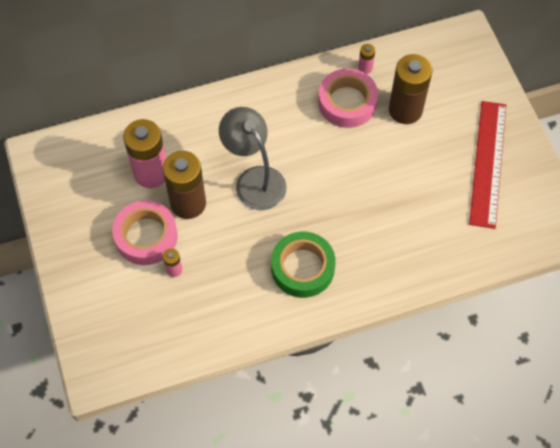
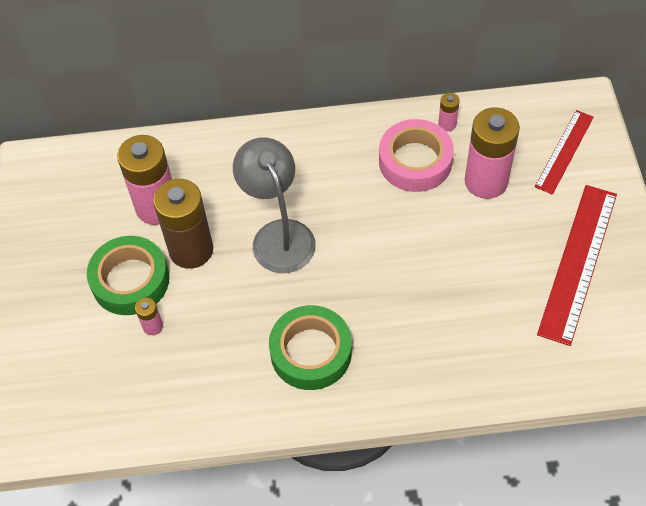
camera: 15 degrees right, 5 degrees down
(146, 236) = (130, 280): pink tape -> green tape
(405, 110) = (486, 181): brown battery -> pink battery
(460, 76) = (564, 151): none -> red ruler

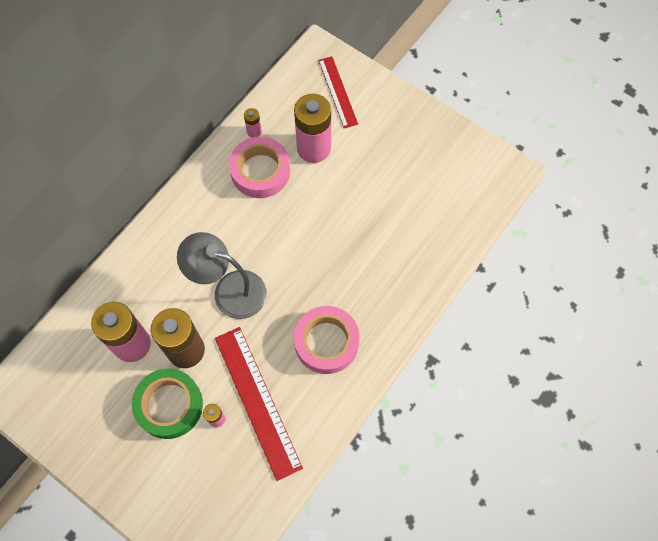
camera: 50 degrees left, 10 degrees up
(311, 352) = (326, 342): green tape -> pink tape
(578, 262) = (412, 153): red ruler -> red ruler (257, 401)

